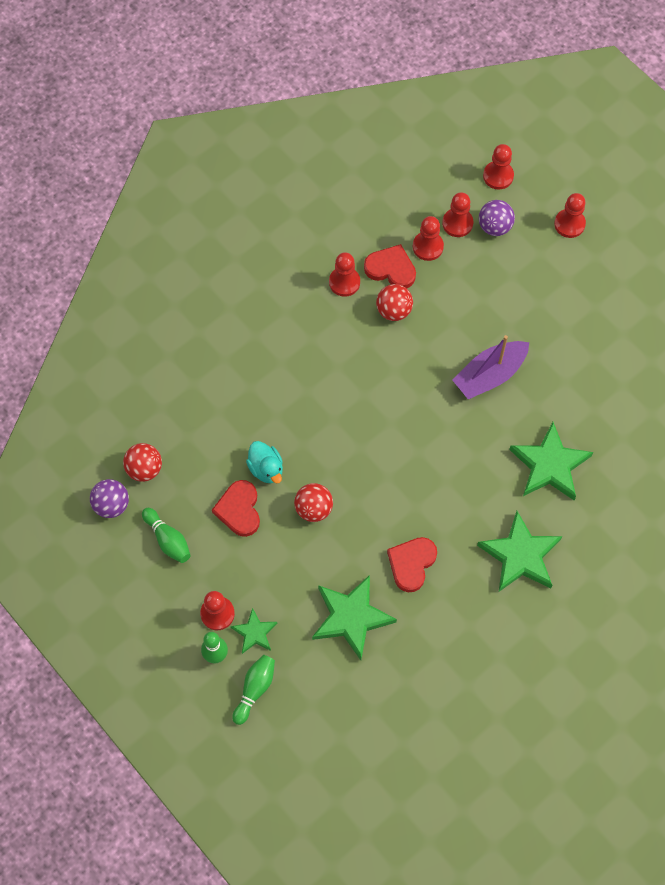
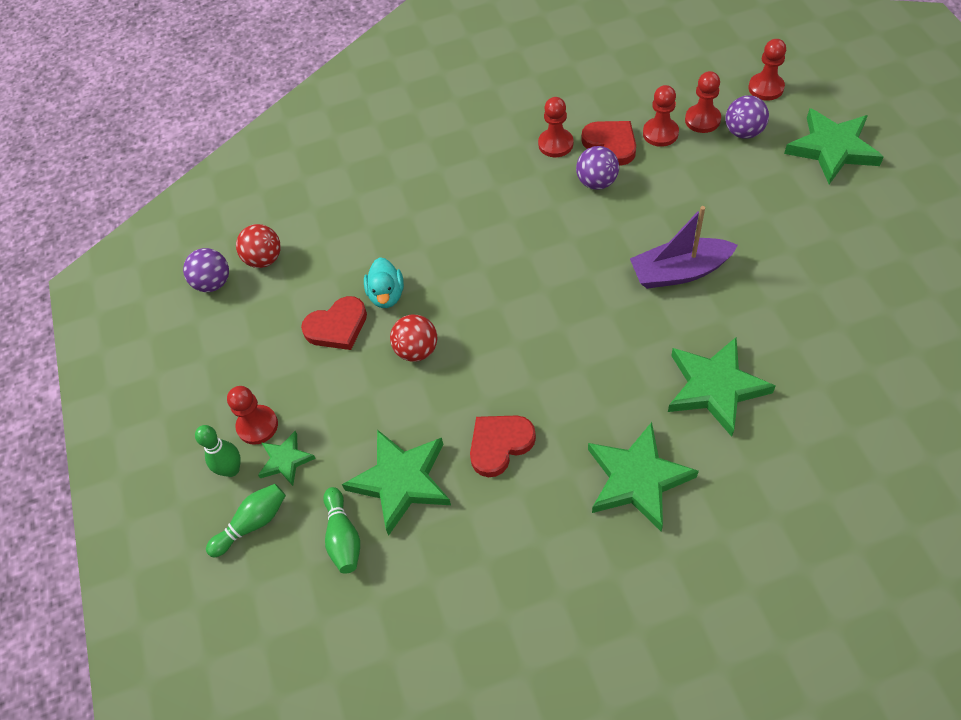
camera: 30 degrees right, 10 degrees down
(168, 540) = (249, 333): green bowling pin -> green bowling pin (343, 537)
(239, 510) = (337, 327): red heart -> red heart turned 135 degrees counterclockwise
(394, 310) = (597, 182): red ball -> purple ball
(569, 224) = (832, 149): red pawn -> green star

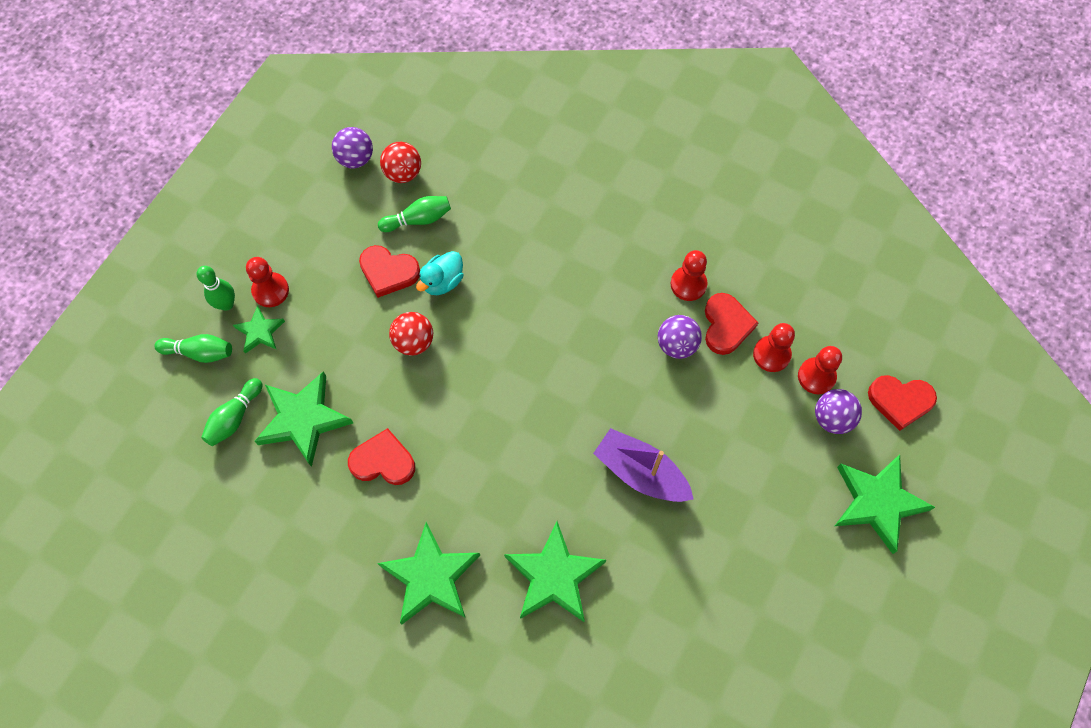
camera: 40 degrees right, 10 degrees up
(315, 275) = (418, 219): none -> green bowling pin
(766, 88) = (900, 401): red pawn -> red heart

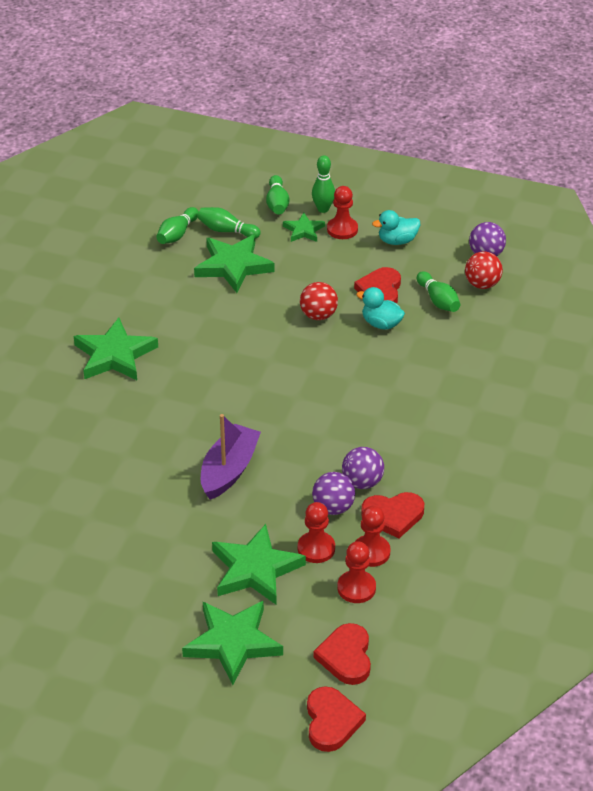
camera: 80 degrees right, 25 degrees down
(223, 476) = (177, 234): none -> green bowling pin
(308, 238) = (397, 241): none -> turquoise duck
(383, 461) = (207, 314): red heart -> red heart (331, 721)
(554, 576) = (126, 426): green star -> green star (255, 569)
(688, 284) = (430, 484): red pawn -> red pawn (316, 548)
(832, 418) = (314, 603): purple ball -> purple ball (333, 507)

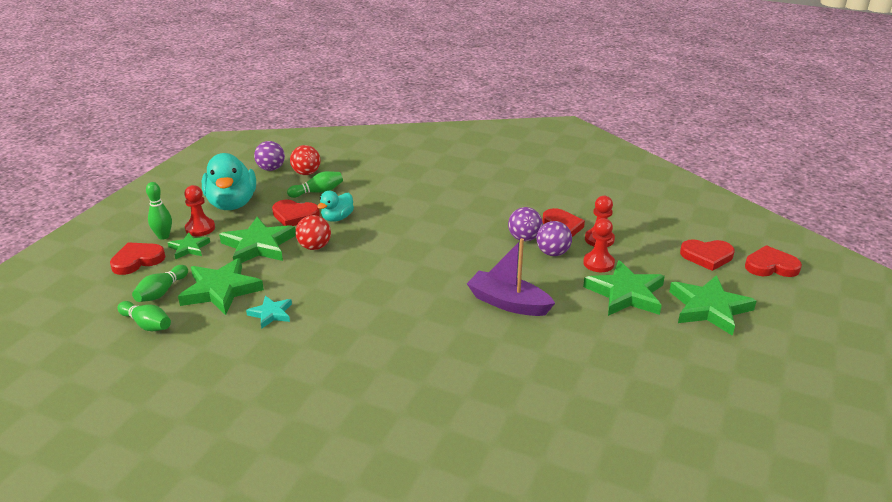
camera: 85 degrees left, 10 degrees down
(115, 355) = (330, 372): green star -> green star (258, 245)
(198, 305) = (271, 314): none -> turquoise star
(277, 203) = (137, 260): green bowling pin -> red heart
(356, 588) = (637, 248): red pawn -> none
(397, 241) = (232, 204): turquoise duck -> turquoise duck, size x1.87

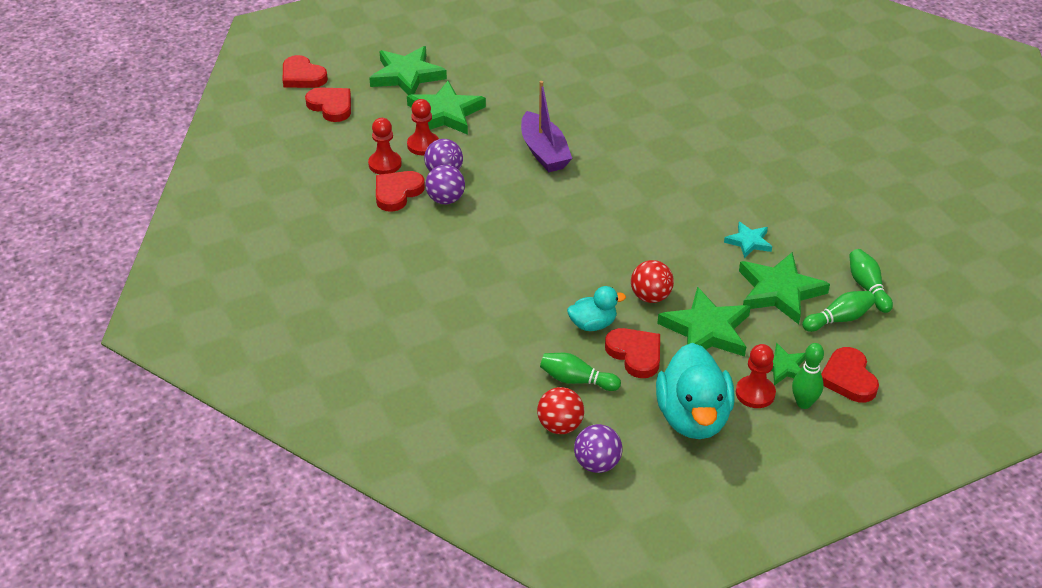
camera: 140 degrees left, 10 degrees up
(137, 260) = (848, 378): red heart -> red heart turned 75 degrees clockwise
(232, 204) = (693, 417): turquoise duck -> turquoise duck turned 150 degrees clockwise

